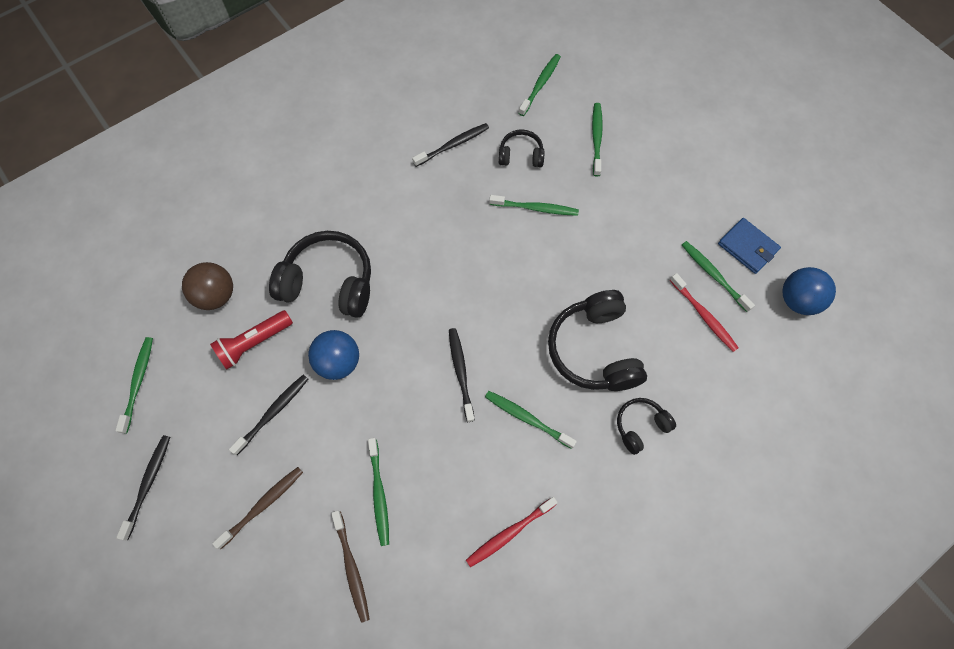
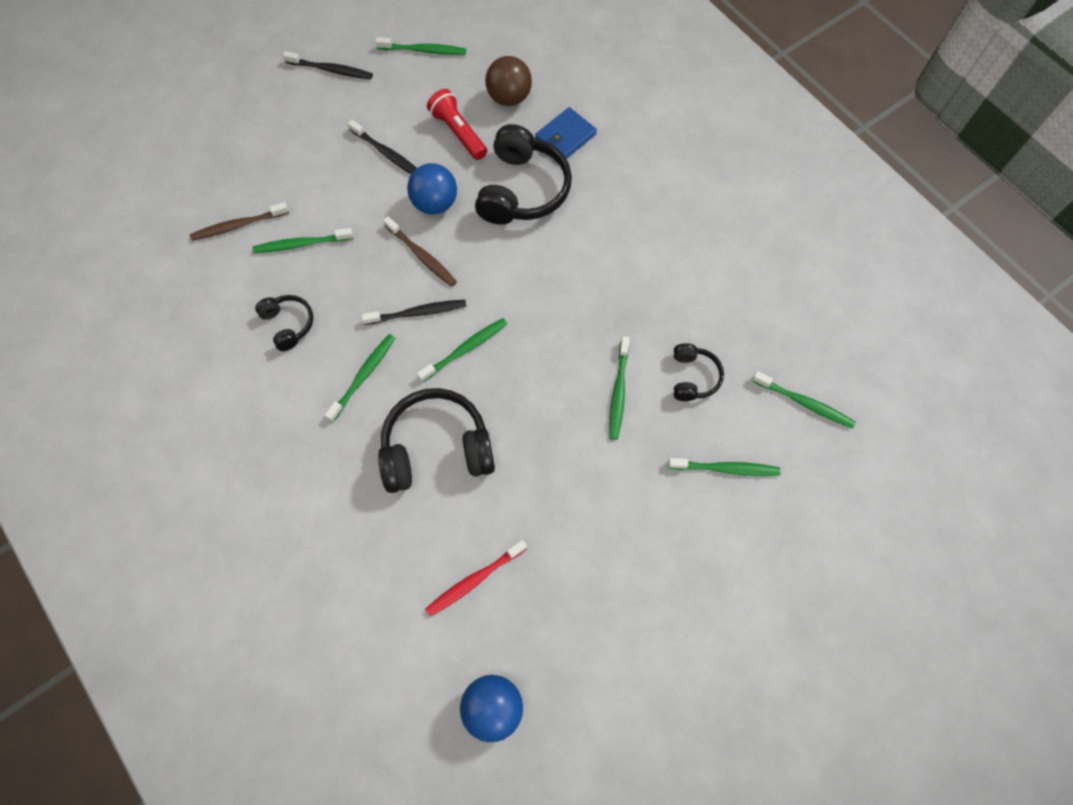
camera: 90 degrees right, 0 degrees up
(263, 505) = (302, 154): brown toothbrush -> brown toothbrush (422, 256)
(453, 145) = (701, 302): black toothbrush -> none
(509, 533) = (250, 357): red toothbrush -> none
(640, 426) = (345, 492): black headphones -> black headphones (288, 324)
(713, 275) = (530, 599): green toothbrush -> green toothbrush (465, 349)
(747, 247) = (570, 650): blue wallet -> blue wallet (565, 137)

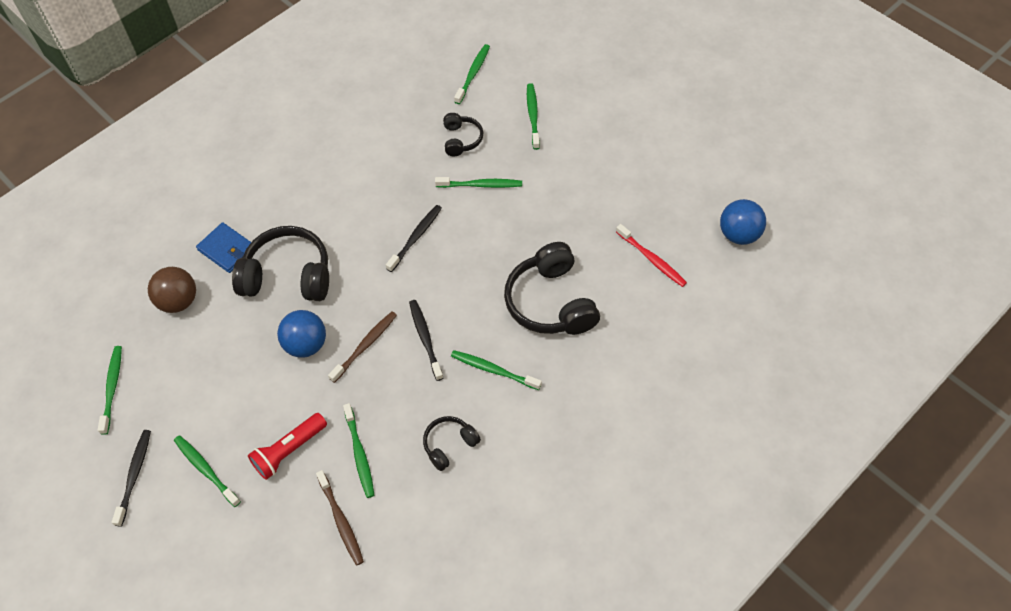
camera: 95 degrees left, 10 degrees down
(387, 154) = (248, 397): black toothbrush -> black toothbrush (416, 237)
(458, 132) = (221, 338): red flashlight -> red flashlight (289, 451)
(465, 349) = (457, 296): green toothbrush -> green toothbrush (205, 469)
(693, 377) = (461, 139): black headphones -> black headphones turned 90 degrees clockwise

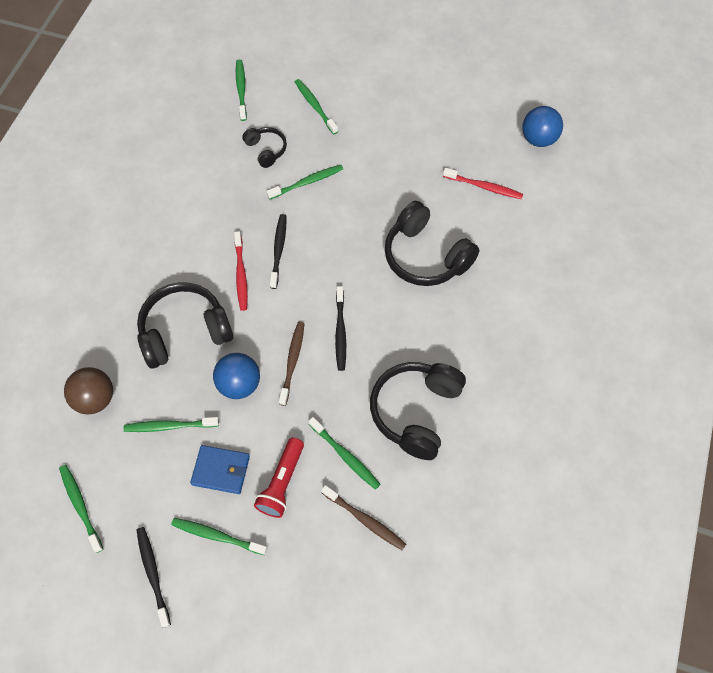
camera: 30 degrees left, 5 degrees up
(227, 249) = (112, 332): blue wallet -> blue wallet (221, 470)
(368, 246) = (241, 275): none -> red toothbrush
(425, 338) = (340, 332): black toothbrush -> black toothbrush turned 135 degrees counterclockwise
(449, 445) = (416, 412): black headphones -> black headphones, size x1.90
(493, 370) = (413, 333): green toothbrush -> green toothbrush (169, 426)

